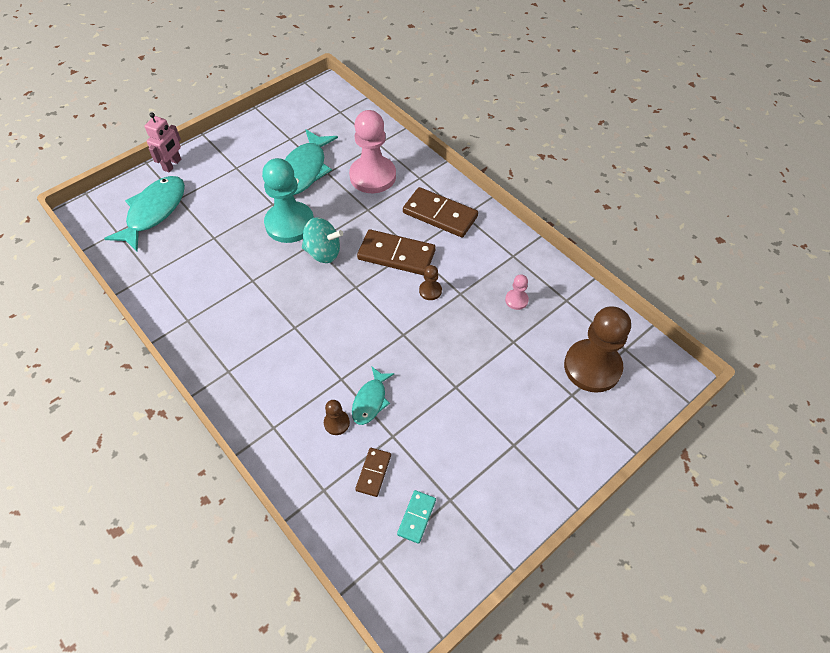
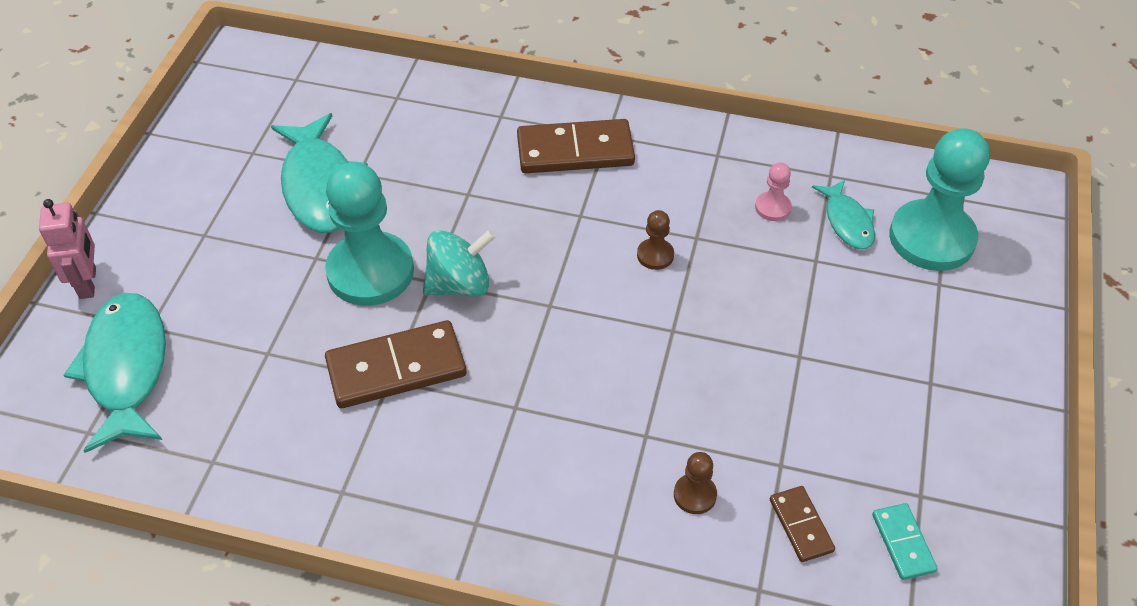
camera: 35 degrees left, 5 degrees down
(370, 400) = (711, 439): turquoise fish -> turquoise fish (847, 222)
(372, 176) = (432, 146): pink pawn -> none
(396, 255) = (566, 233): brown domino -> brown domino (396, 368)
(592, 367) = (931, 238): brown pawn -> turquoise pawn

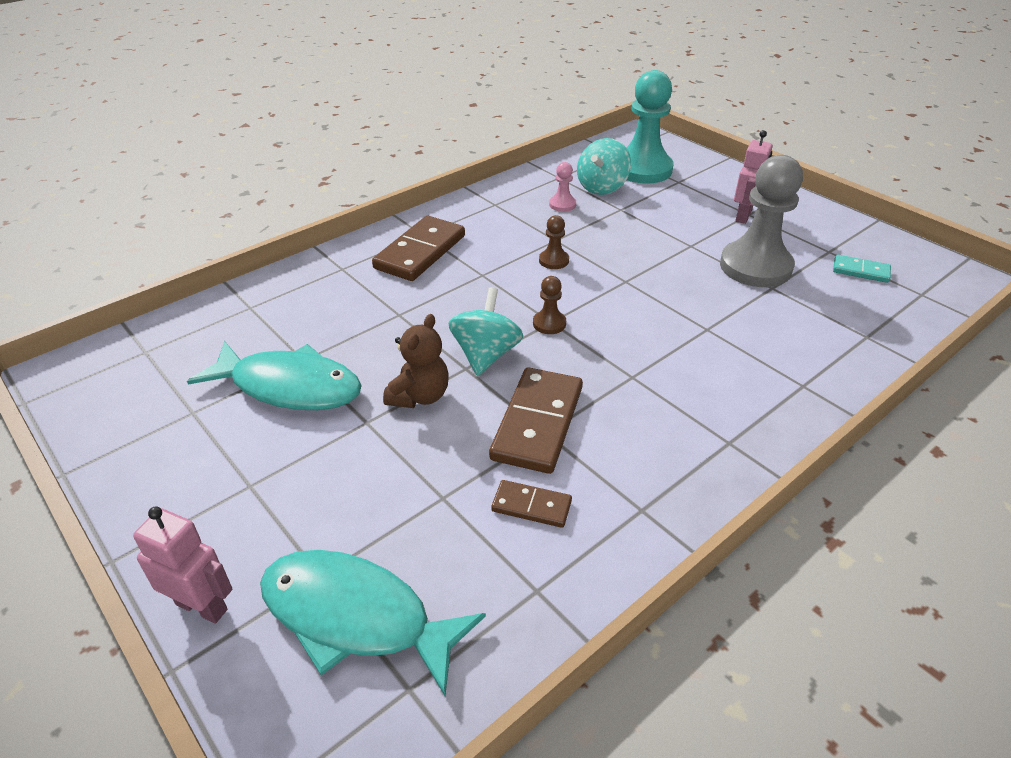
camera: 55 degrees left, 10 degrees down
(370, 271) = (419, 396): turquoise pawn -> brown teddy bear
(695, 495) = (773, 330): brown pawn -> brown pawn (549, 323)
(800, 525) = (825, 300): brown domino -> brown domino (531, 506)
(810, 433) = (755, 267): none -> grey pawn
(847, 222) = (602, 187): turquoise fish -> turquoise spinning top
(919, 380) = (744, 216): none -> pink robot

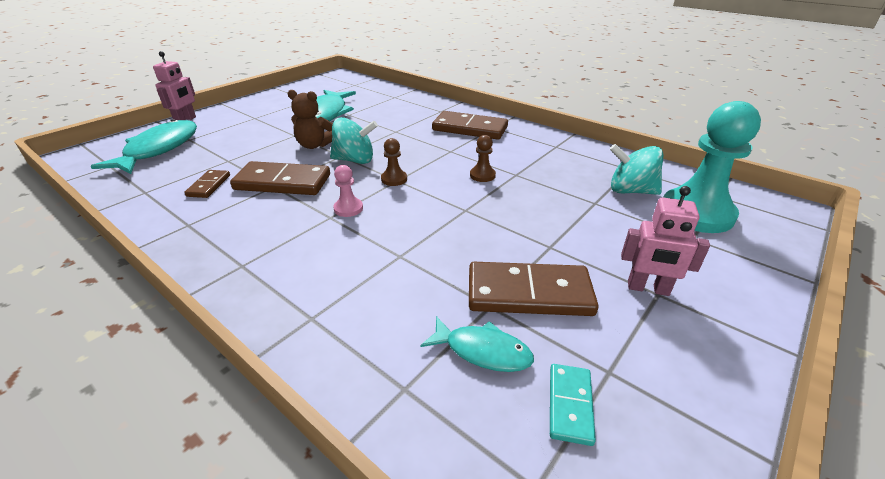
camera: 80 degrees right, 5 degrees down
(562, 204) = (578, 173): pink pawn -> pink pawn (348, 208)
(755, 267) = (529, 293): grey pawn -> brown domino
(822, 297) = (482, 351): none -> turquoise fish

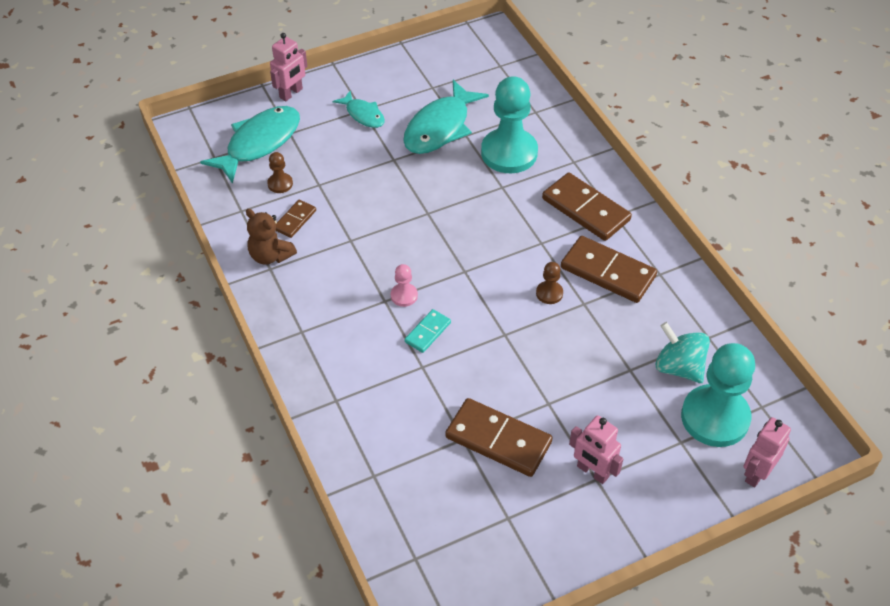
camera: 25 degrees right, 15 degrees up
(283, 182) = (359, 238): brown domino -> brown domino (608, 272)
(314, 145) = (407, 186): brown teddy bear -> brown teddy bear (270, 256)
(355, 160) = (437, 225): turquoise spinning top -> none
(389, 115) = (509, 153): none -> turquoise pawn
(394, 179) = (462, 269): brown pawn -> brown pawn (280, 184)
(482, 351) = (436, 471): turquoise fish -> turquoise fish (363, 114)
(570, 405) = (466, 526): turquoise domino -> turquoise domino (427, 332)
(778, 239) = (756, 473): none -> pink robot

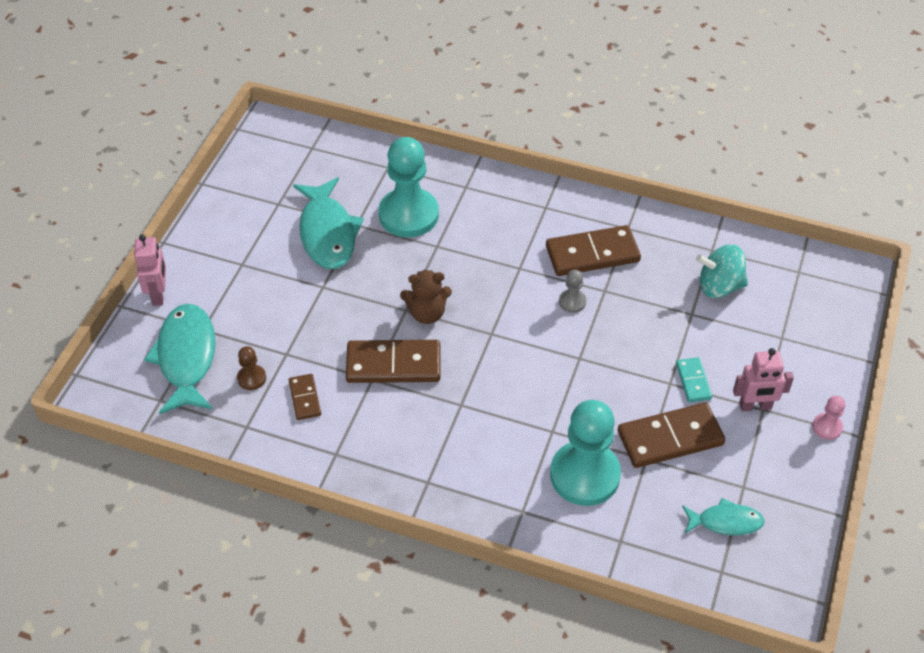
camera: 45 degrees left, 0 degrees up
(270, 256) = (322, 443): brown teddy bear -> brown teddy bear (427, 313)
(363, 114) = (248, 267): turquoise fish -> turquoise fish (725, 522)
(404, 296) = (470, 389): pink pawn -> pink pawn (827, 427)
(427, 332) = (523, 402): turquoise domino -> turquoise domino (693, 381)
(549, 293) = (572, 302): brown pawn -> grey pawn
(585, 209) = (520, 218): brown domino -> brown domino (393, 365)
(715, 417) = (781, 303): turquoise pawn -> turquoise pawn (585, 475)
(756, 473) = (848, 319): pink robot -> none

